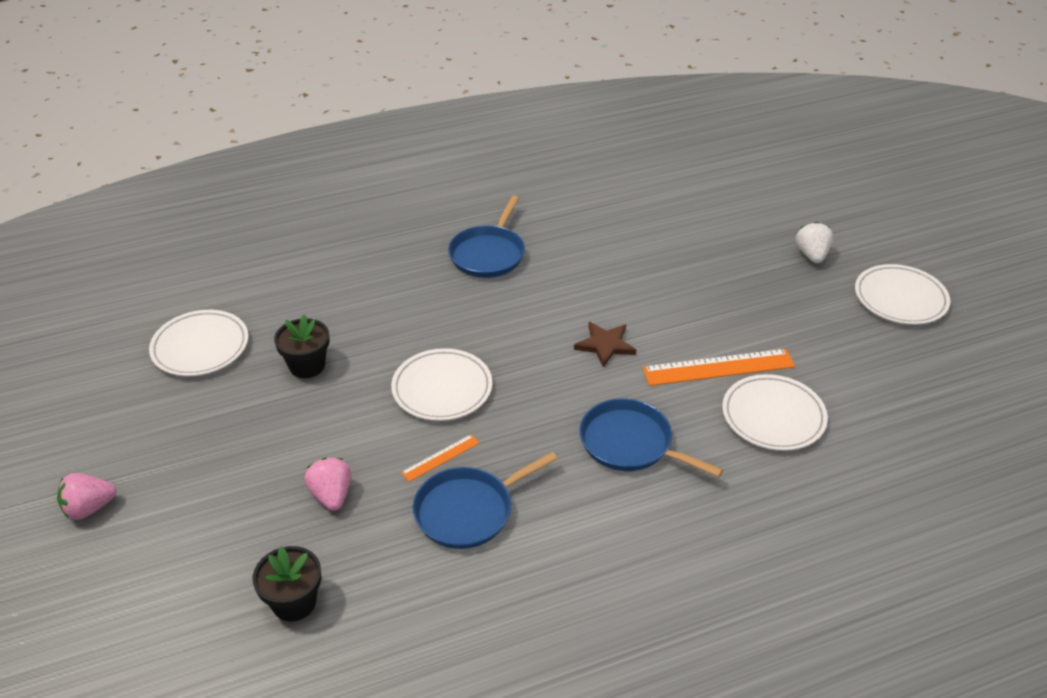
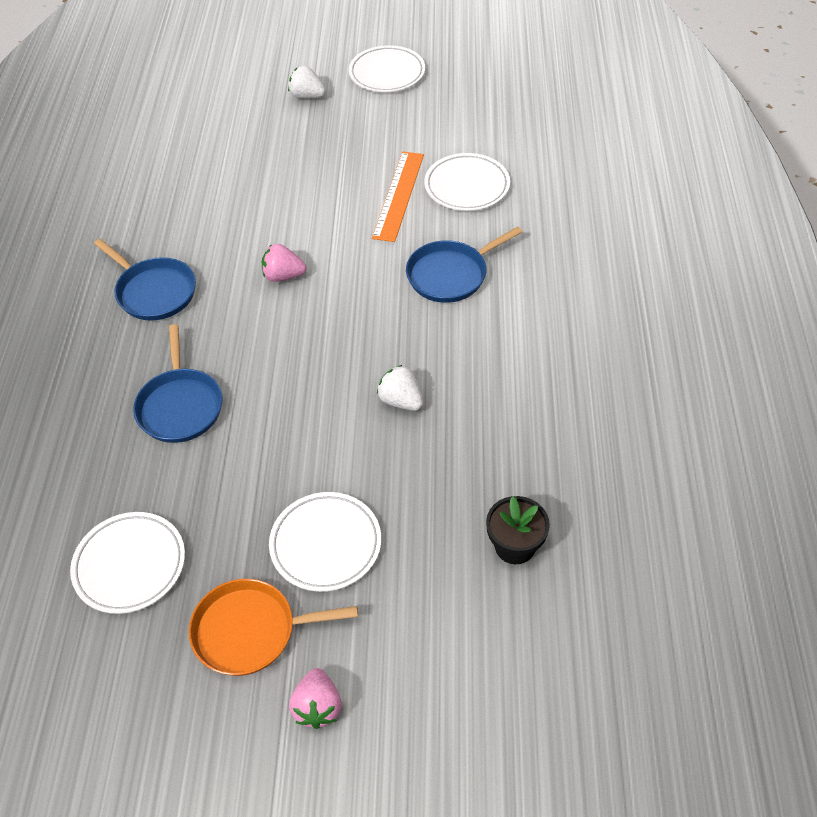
camera: 65 degrees left, 10 degrees up
(154, 440) = (250, 631): none -> orange pan
(307, 366) = (221, 474): black flower pot -> none
(331, 495) = (405, 491): pink strawberry -> pink strawberry (283, 276)
(440, 457) = (401, 401): orange ruler -> white strawberry
(442, 388) = (317, 377): white plate -> white plate (326, 544)
(468, 511) = (470, 398): blue pan -> blue pan (180, 406)
(605, 345) = (331, 252): brown star -> none

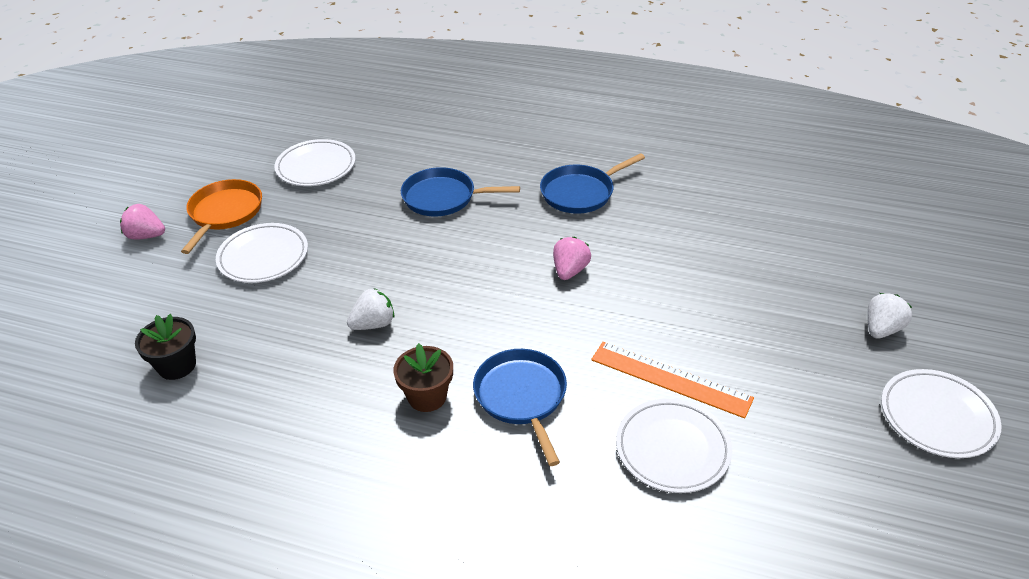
camera: 105 degrees right, 10 degrees down
(474, 334) = (427, 397): none -> brown flower pot

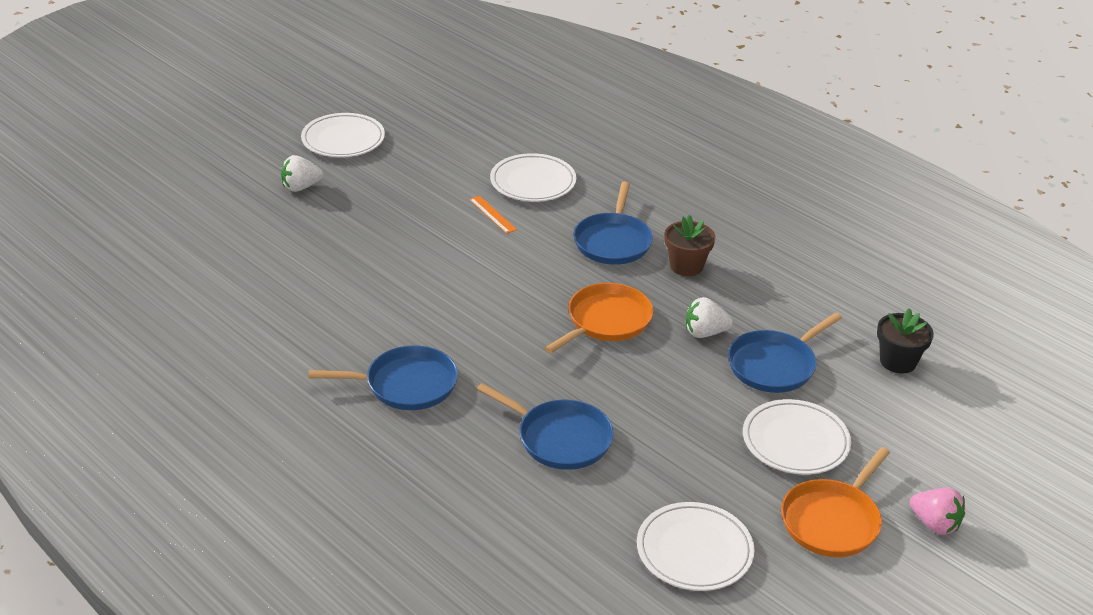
camera: 155 degrees left, 5 degrees down
(298, 316) = (774, 365): none -> blue pan
(469, 301) = (606, 321): none -> orange pan
(570, 271) = (494, 312): pink strawberry -> none
(670, 379) = (492, 214): orange ruler -> orange ruler, size x0.52

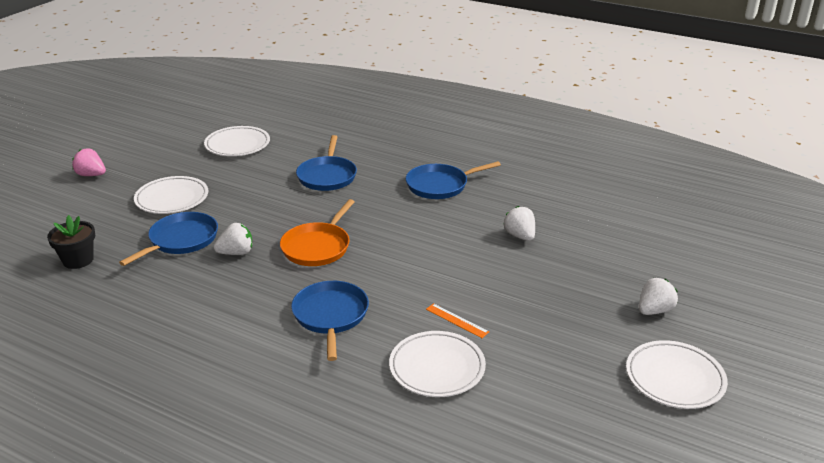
camera: 165 degrees right, 5 degrees down
(361, 287) = (520, 236): none -> white strawberry
(560, 438) = (327, 176): blue pan -> blue pan turned 105 degrees counterclockwise
(686, 266) = (256, 305): brown flower pot -> none
(832, 521) = (155, 167): orange pan -> none

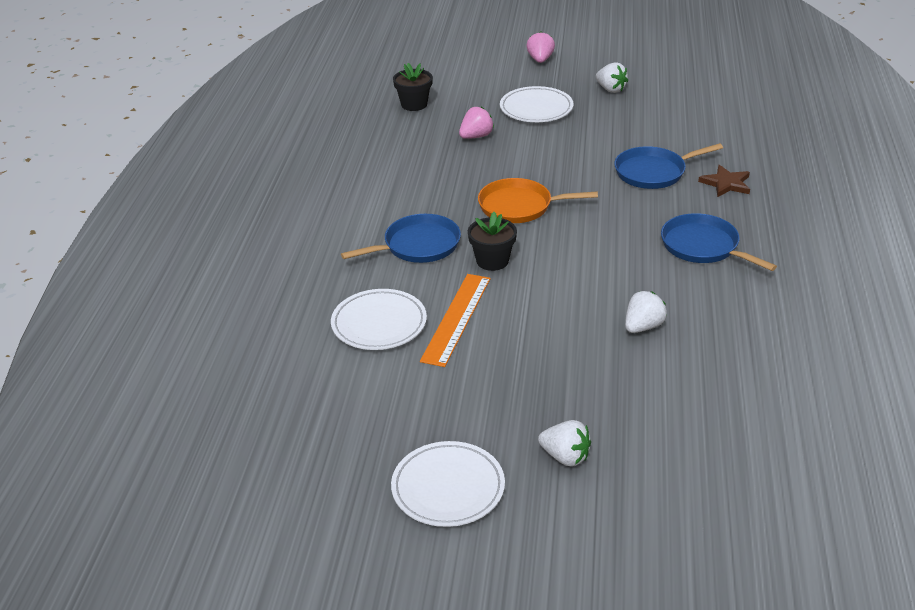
camera: 70 degrees right, 5 degrees up
(181, 240) = (476, 136): blue pan -> pink strawberry
(236, 253) = (477, 168): white strawberry -> white strawberry (610, 89)
(237, 145) = (664, 105): white plate -> none
(370, 154) = (726, 183): none -> brown star
(387, 281) = (492, 261): none -> black flower pot
(457, 320) = (456, 318): orange ruler -> orange ruler, size x1.94

